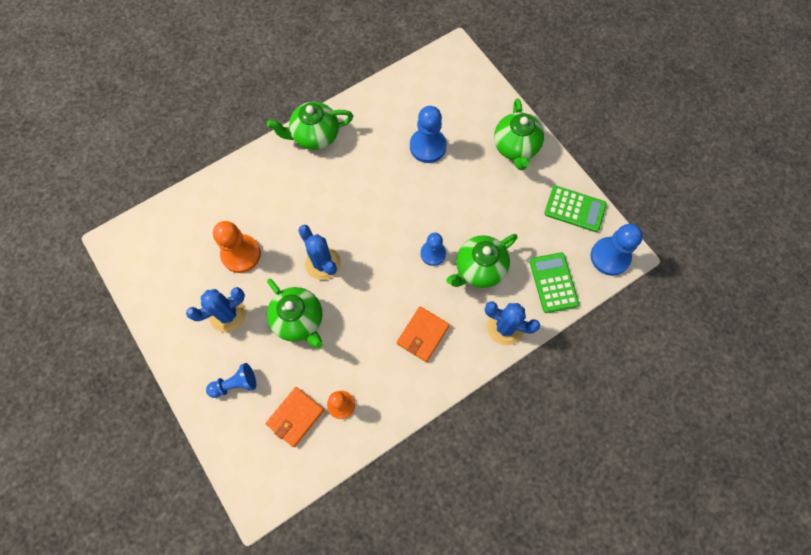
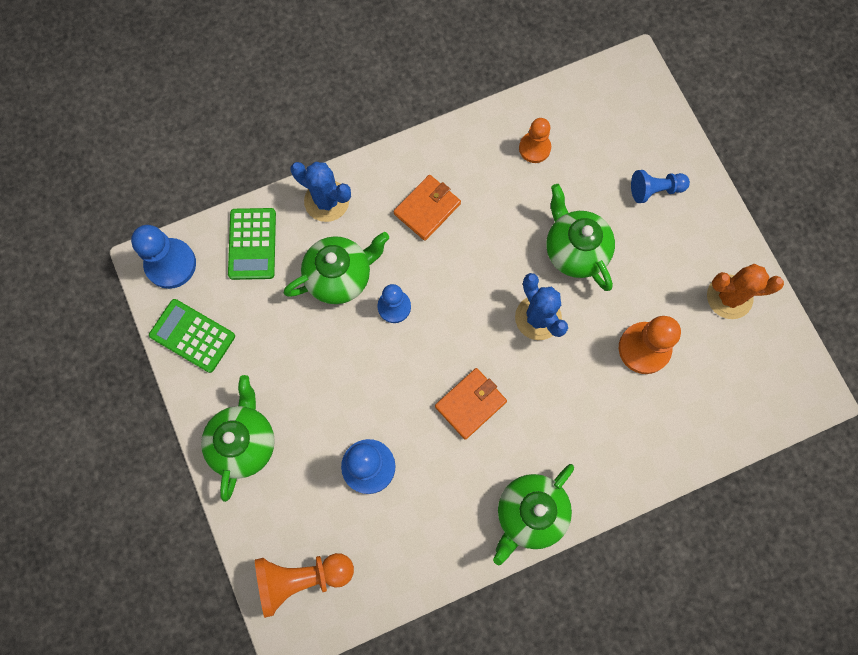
camera: 170 degrees left, 5 degrees up
(175, 304) = (729, 297): none -> orange cactus
(227, 314) = (663, 272): blue cactus -> none
(295, 417) = (587, 144): orange wallet -> orange wallet (470, 404)
(315, 136) = (529, 513): green teapot -> green teapot turned 135 degrees clockwise
(455, 79) = (301, 578): none -> orange pawn

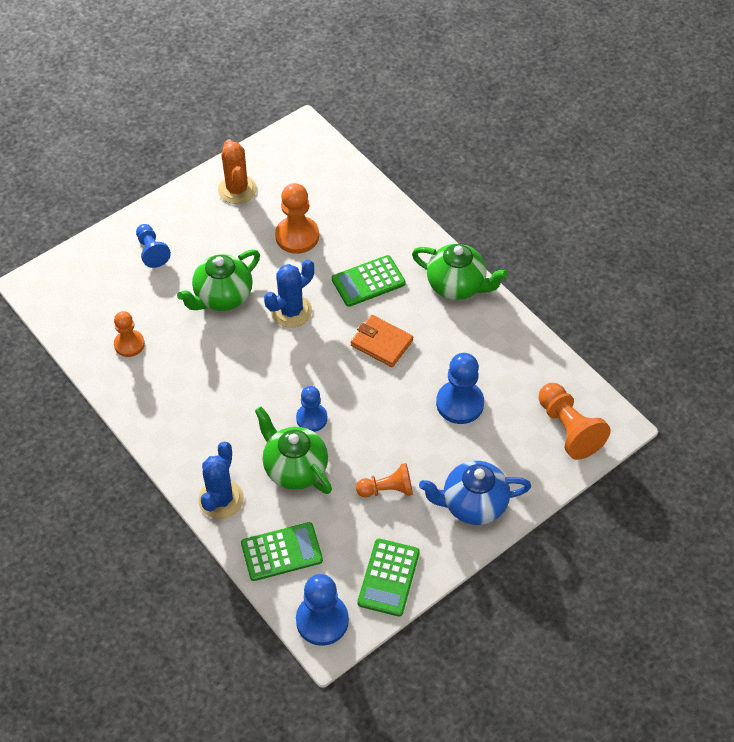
camera: 105 degrees left, 20 degrees down
(244, 442) = (473, 504): green teapot -> blue teapot
(288, 361) = (387, 489): none -> orange pawn
(427, 209) = (209, 414): orange wallet -> none
(560, 412) = (368, 281): none -> green calculator

